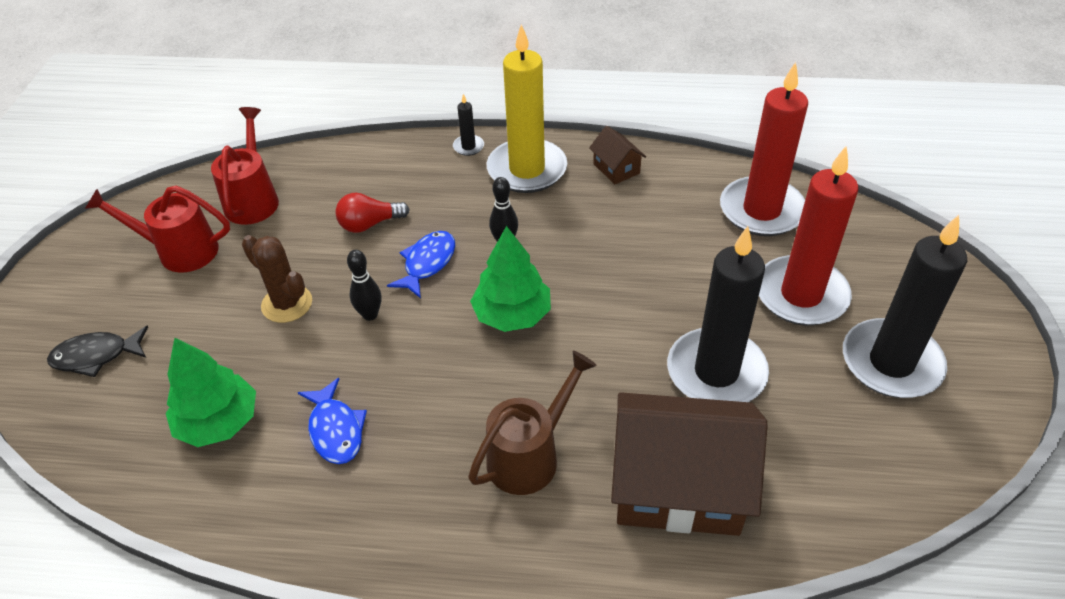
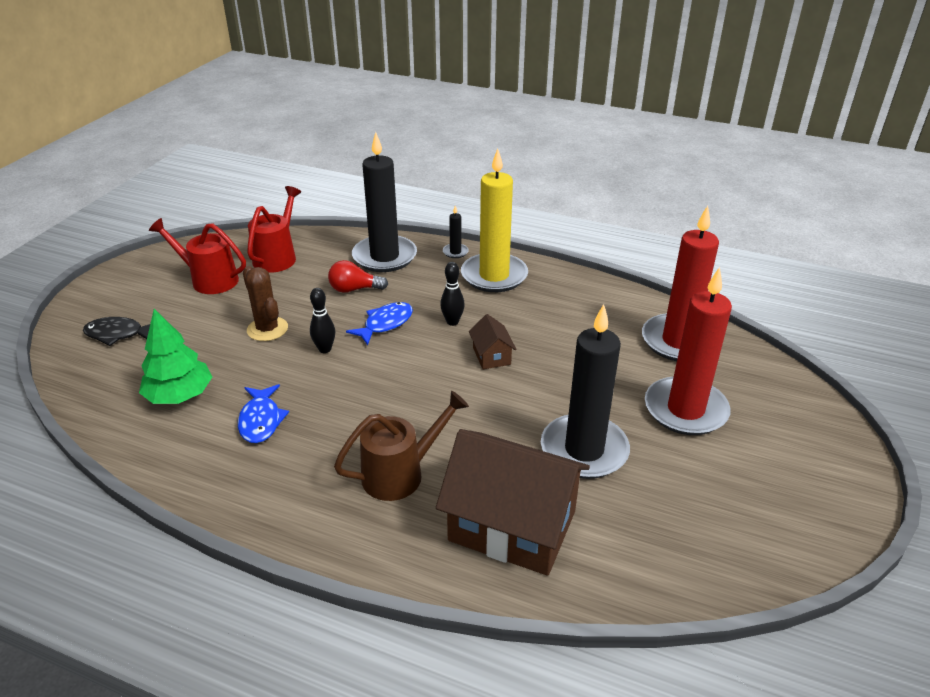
camera: 15 degrees right, 10 degrees down
(512, 315) = (434, 372): green tree -> none
(616, 168) = (567, 288): brown house -> brown house (491, 356)
(891, 362) = (745, 478): black candle -> black candle (384, 257)

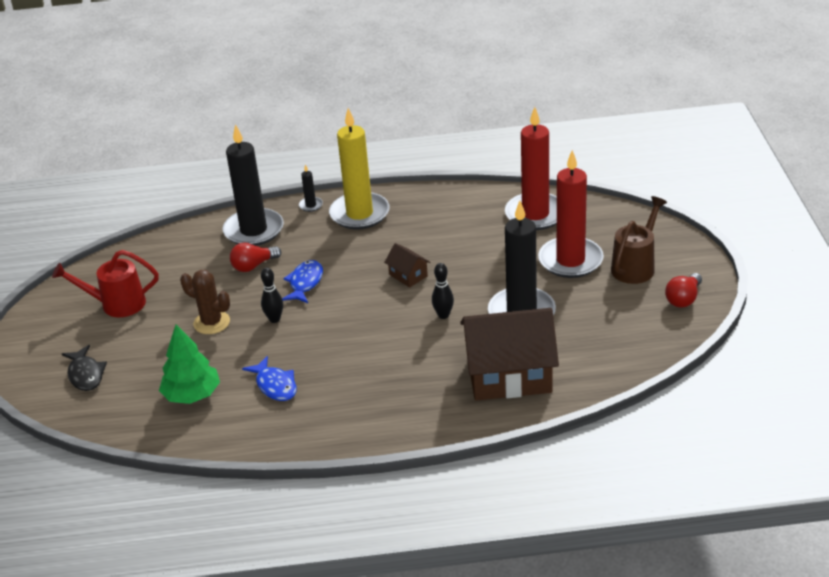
camera: 25 degrees left, 0 degrees up
(118, 334) = (85, 374): black fish -> black fish turned 90 degrees counterclockwise
(277, 256) = (158, 263): red watering can -> none
(401, 473) = (410, 376): brown watering can -> brown watering can (636, 266)
(452, 322) = (357, 262): black bowling pin -> black bowling pin (443, 315)
(806, 520) = (683, 299): none -> red light bulb

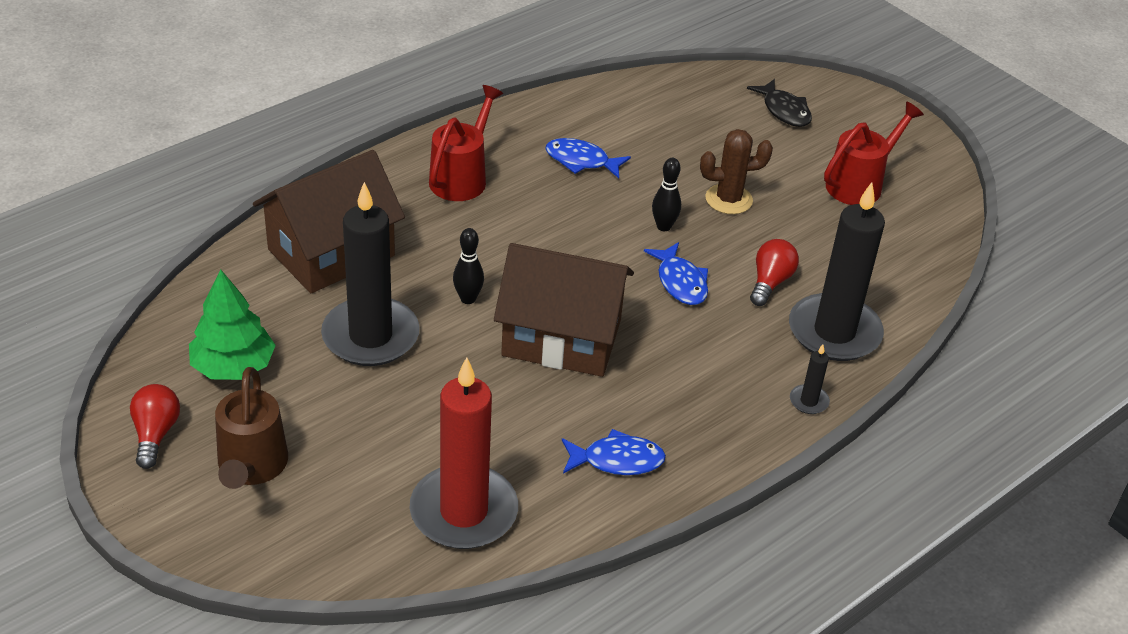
camera: 140 degrees right, 5 degrees up
(85, 374) = (784, 110): black fish -> black fish turned 150 degrees counterclockwise
(192, 395) = (654, 126): green tree -> green tree (233, 366)
(359, 214) = (725, 412): yellow candle -> none
(371, 402) = (462, 177): none -> red watering can
(408, 275) = (561, 338): brown house -> brown house, size x2.29
(438, 211) = (617, 460): none -> blue fish
(570, 260) = (354, 442): red candle -> none

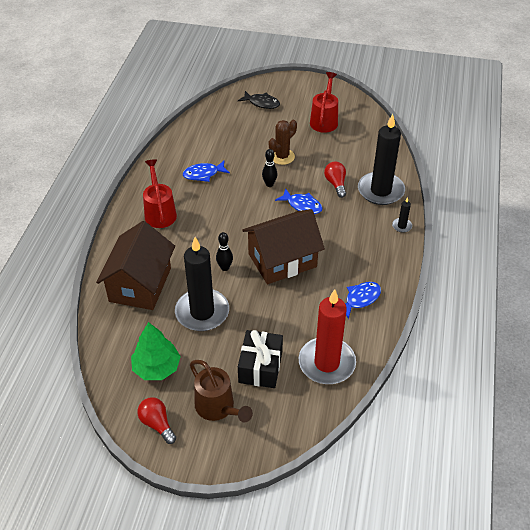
camera: 35 degrees left, 5 degrees up
(366, 454) = (260, 367): none -> black gift

